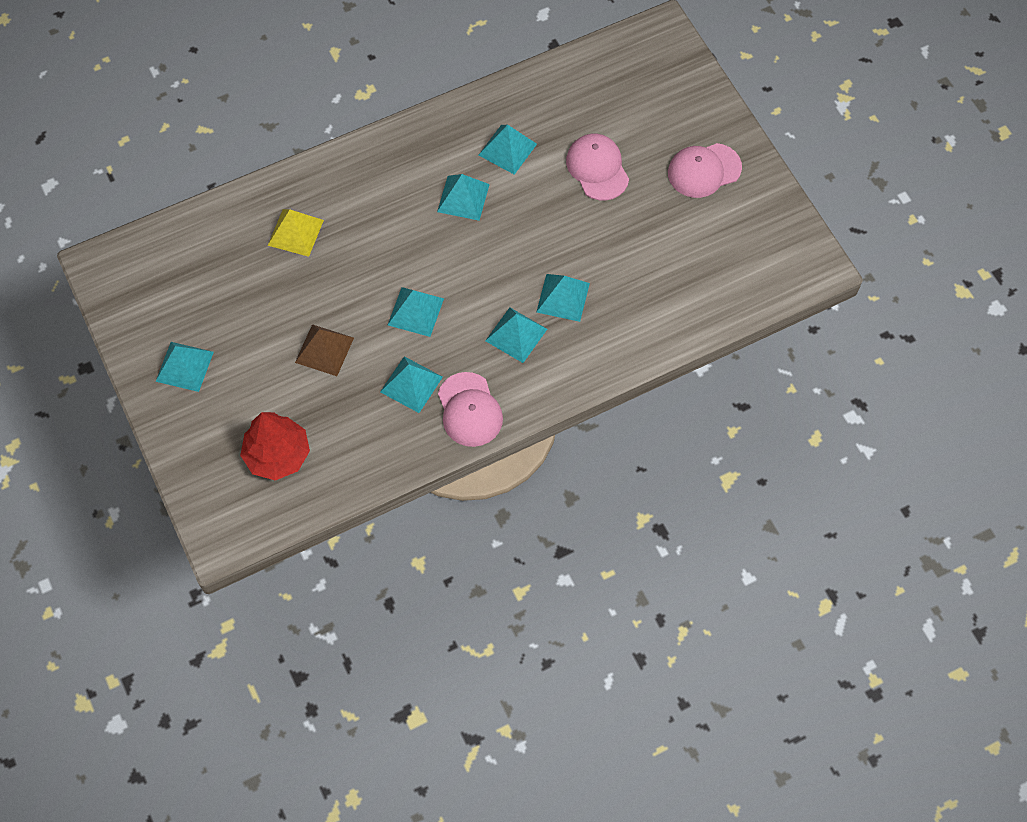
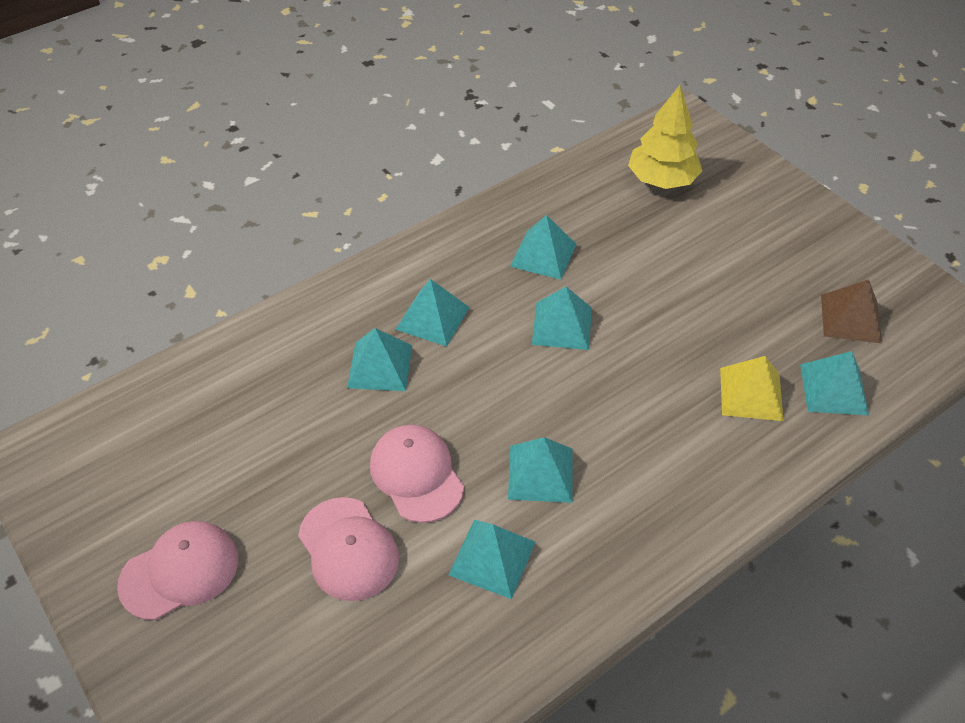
camera: 170 degrees right, 15 degrees down
(184, 366) = (802, 238): turquoise pyramid -> turquoise pyramid (833, 389)
(277, 455) = (662, 180): red tree -> yellow tree
(324, 350) = (655, 273): brown pyramid -> brown pyramid (850, 318)
(469, 410) = (471, 240): pink cap -> pink cap (416, 475)

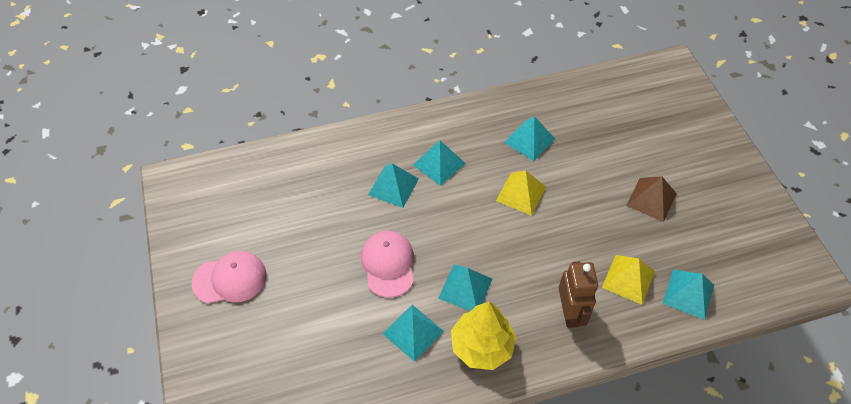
camera: 20 degrees right, 5 degrees up
(348, 549) = (330, 297): pink cap -> none
(562, 325) = (521, 193): turquoise pyramid -> yellow pyramid
(662, 180) = (635, 108): yellow tree -> yellow tree (482, 346)
(696, 461) = (570, 313): none -> brown robot
(850, 318) = (725, 248): brown pyramid -> brown pyramid (651, 199)

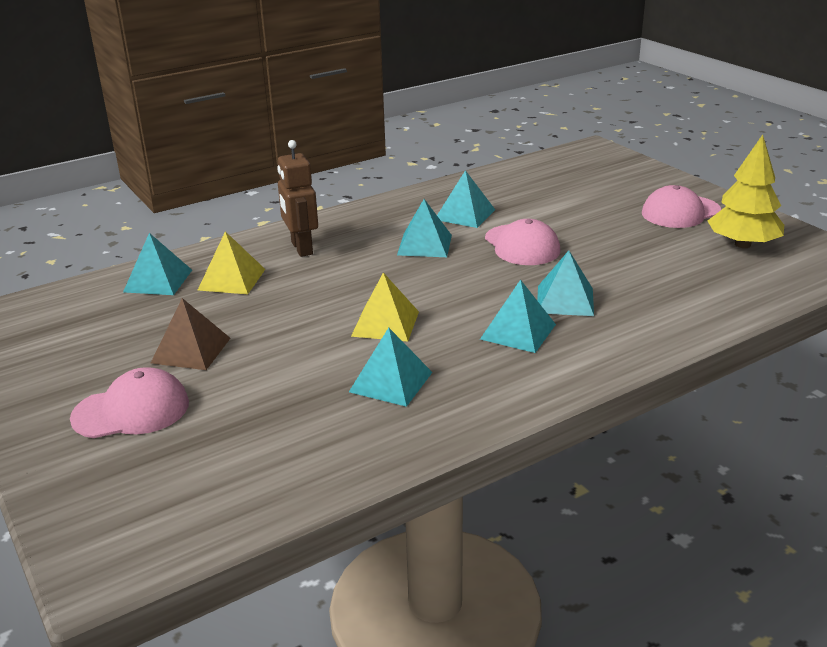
camera: 165 degrees right, 25 degrees down
(482, 346) = (390, 218): yellow tree -> yellow tree (742, 244)
(680, 154) = (131, 410): none -> pink cap

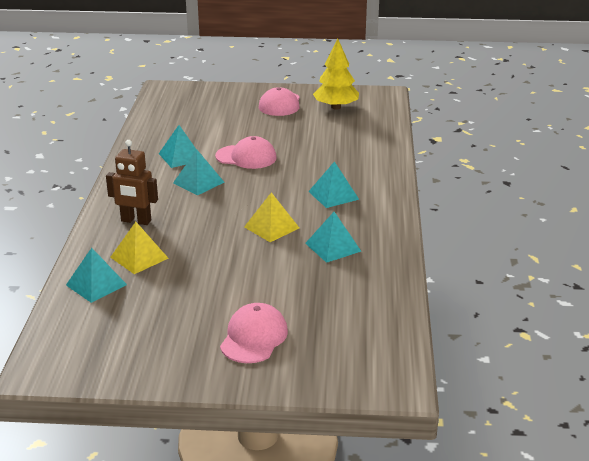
camera: 55 degrees left, 0 degrees up
(191, 350) = (211, 298): brown pyramid -> none
(565, 300) = (321, 171): turquoise pyramid -> none

